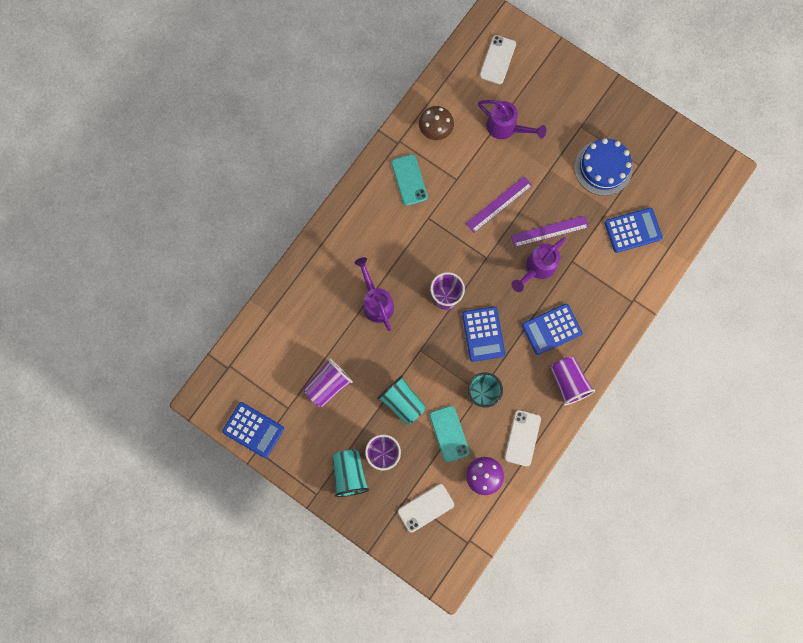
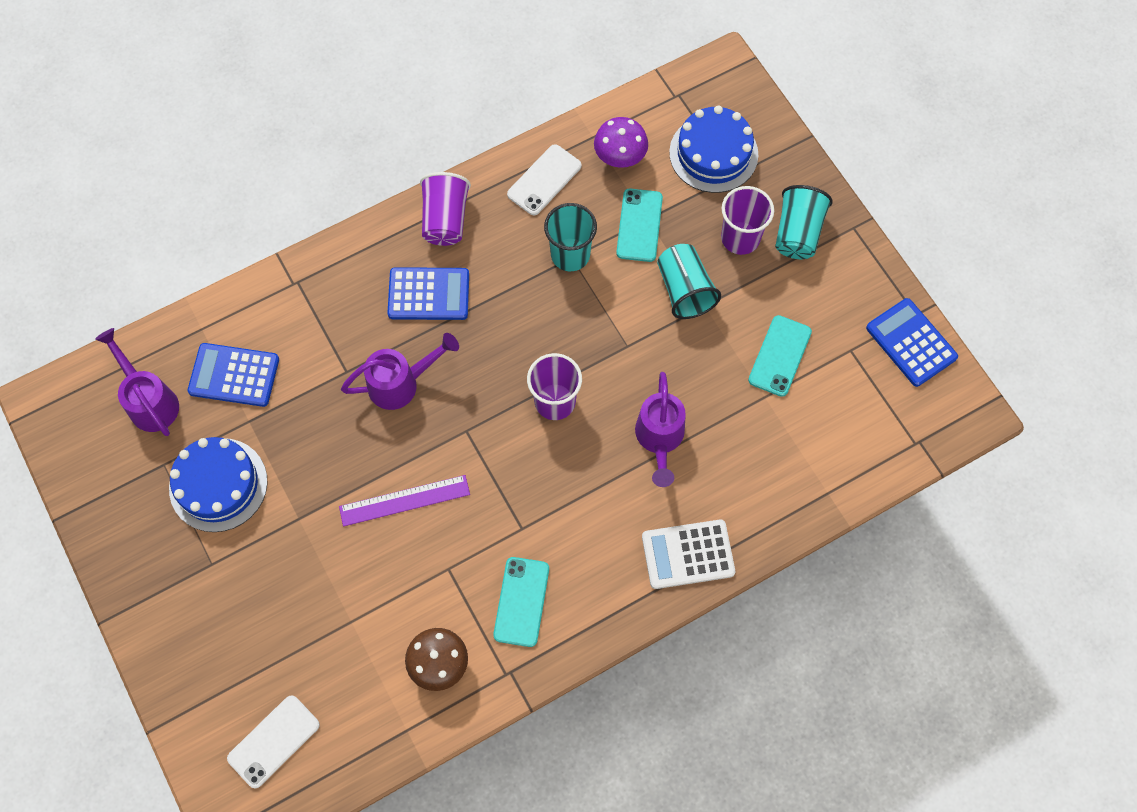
camera: 155 degrees left, 10 degrees down
(328, 385) = (780, 356): purple cup -> turquoise phone
(332, 244) = (688, 554): none -> white calculator
(425, 508) = (713, 153): white phone -> blue cake
(483, 334) = (527, 329): blue calculator -> none
(506, 128) = (326, 615): purple watering can -> purple watering can (149, 400)
(549, 231) = (353, 427): purple ruler -> none

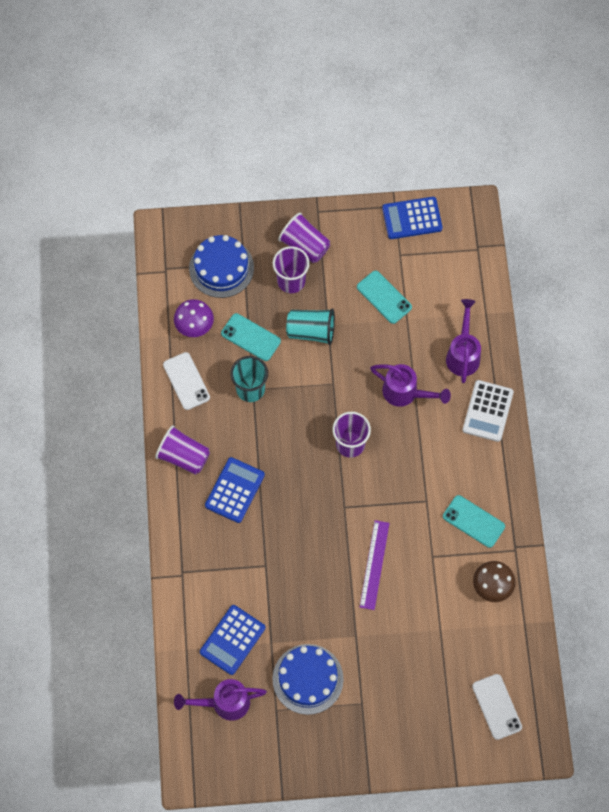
camera: 65 degrees left, 0 degrees up
(401, 383) = (291, 533): purple watering can -> purple watering can (463, 353)
(797, 233) = (305, 246): turquoise cup -> purple cup

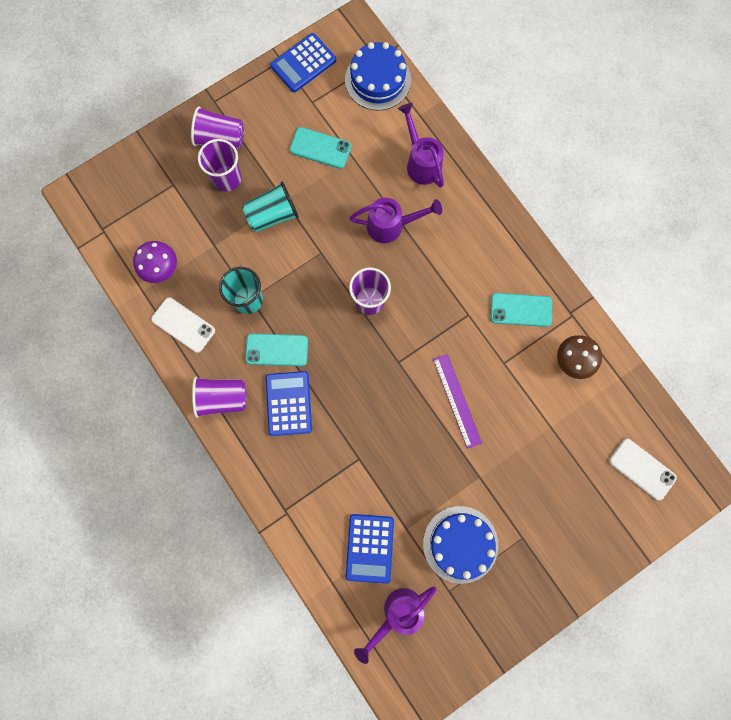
camera: 30 degrees left, 10 degrees up
(221, 268) = (155, 200): blue cake -> blue cake (378, 80)
(250, 337) = (220, 251): turquoise phone -> turquoise phone (277, 350)
(487, 411) = (473, 202): white calculator -> none

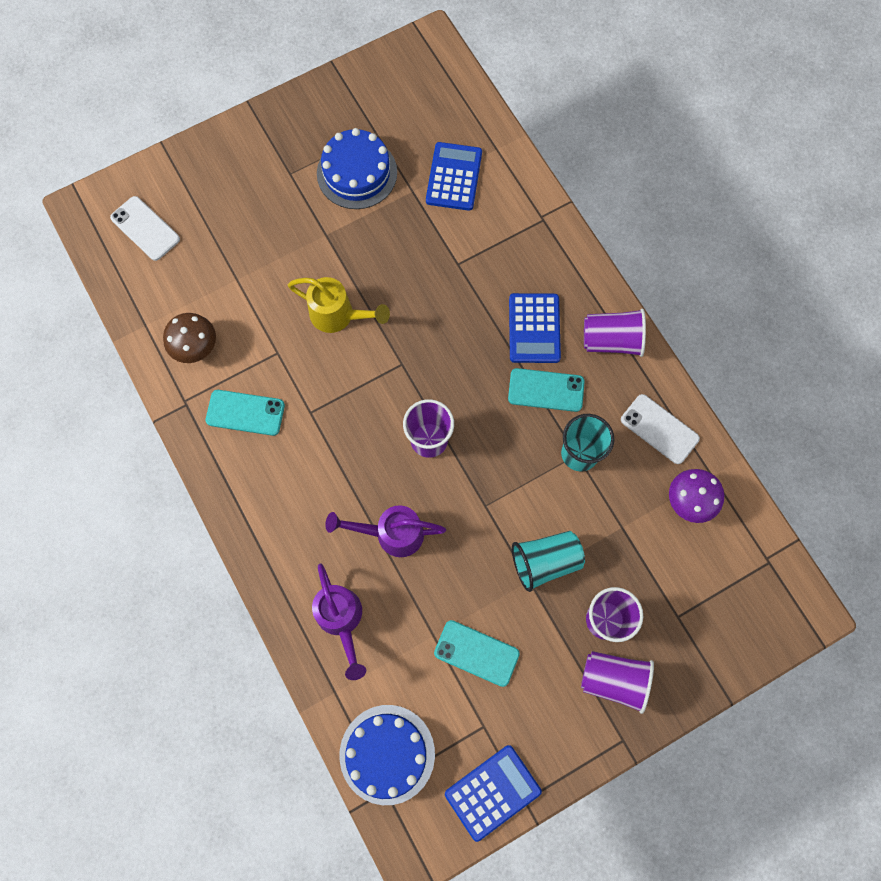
camera: 175 degrees left, 5 degrees down
(397, 614) = (431, 116): purple watering can -> none
(457, 400) = (339, 316): purple ruler -> yellow watering can

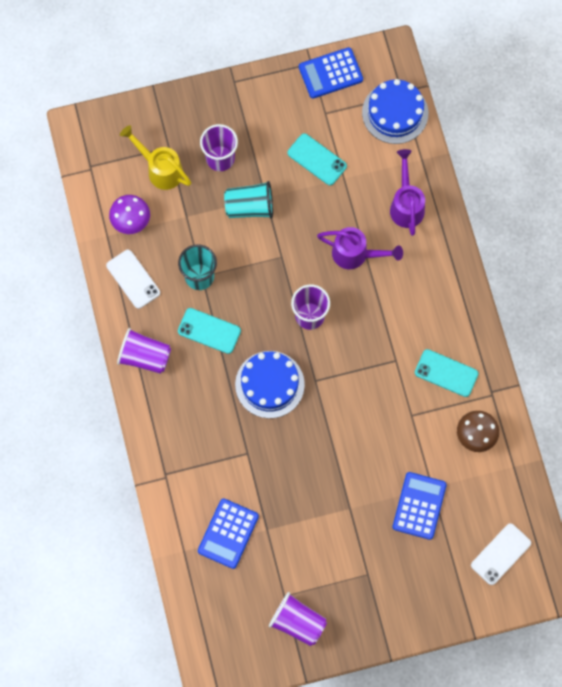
camera: 165 degrees left, 0 degrees up
(145, 228) = (501, 554): white phone -> white phone turned 75 degrees clockwise
(339, 316) = (355, 433): yellow watering can -> yellow watering can (160, 169)
(357, 173) = (310, 559): blue cake -> blue cake (269, 384)
(534, 328) = (202, 382): blue calculator -> blue calculator (419, 506)
(613, 679) = (227, 119): purple cup -> purple cup (298, 622)

